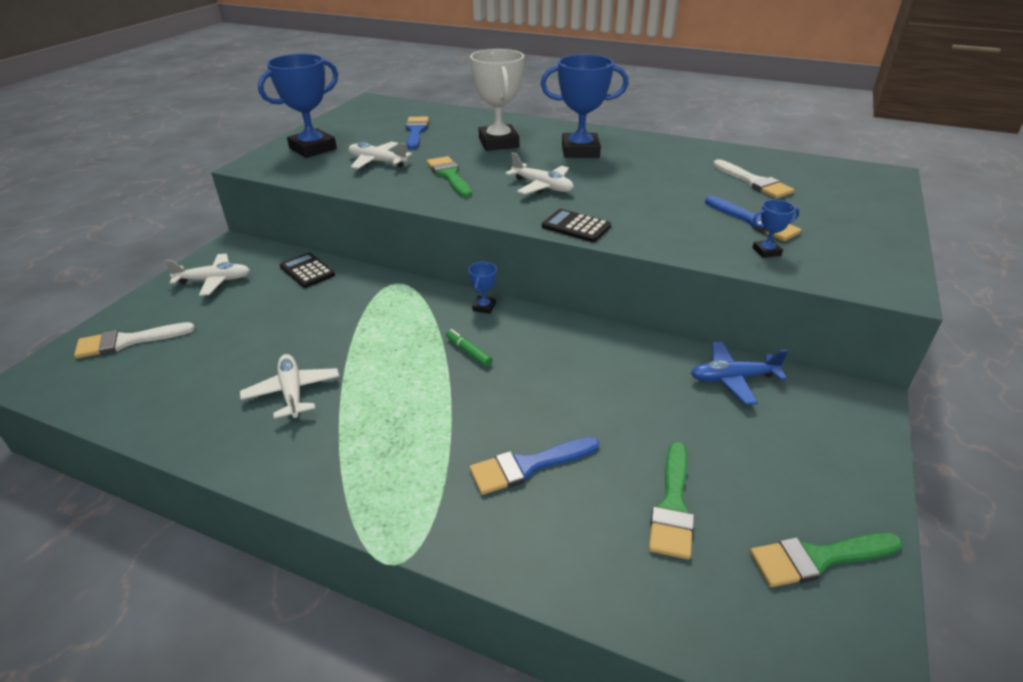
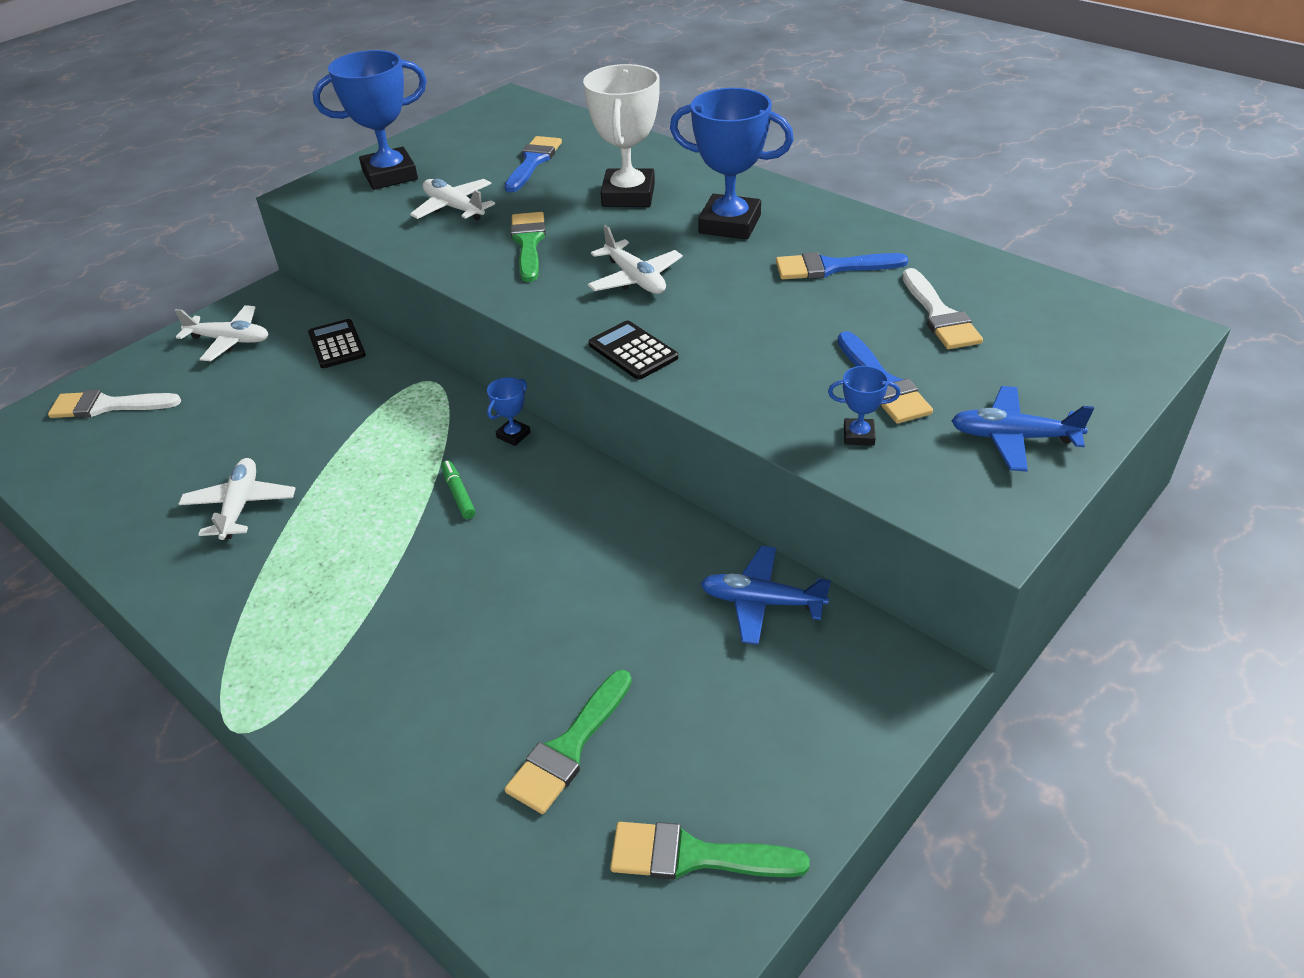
camera: 20 degrees right, 5 degrees up
(528, 466) = (438, 657): blue brush -> blue brush (831, 268)
(858, 238) = (1013, 437): none -> blue plane

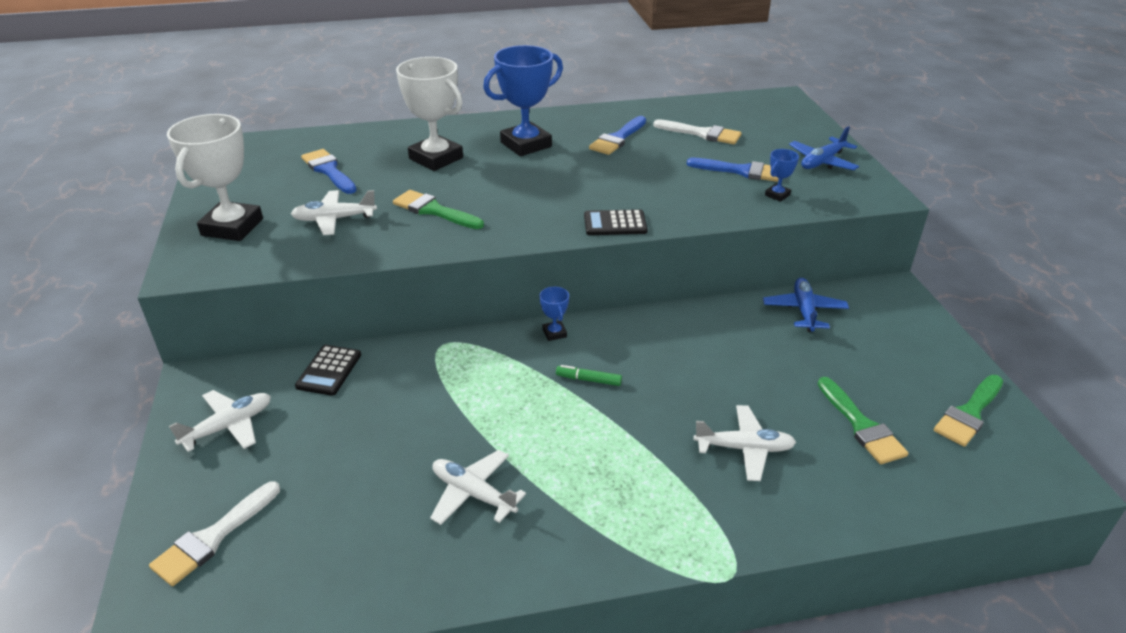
camera: 55 degrees left, 5 degrees down
(336, 344) = (329, 370): black calculator -> black calculator turned 90 degrees counterclockwise
(390, 175) = (232, 227): blue trophy -> white trophy
(635, 279) = (537, 193): white plane -> white plane (744, 448)
(761, 602) = (804, 311): blue plane -> blue plane turned 135 degrees clockwise

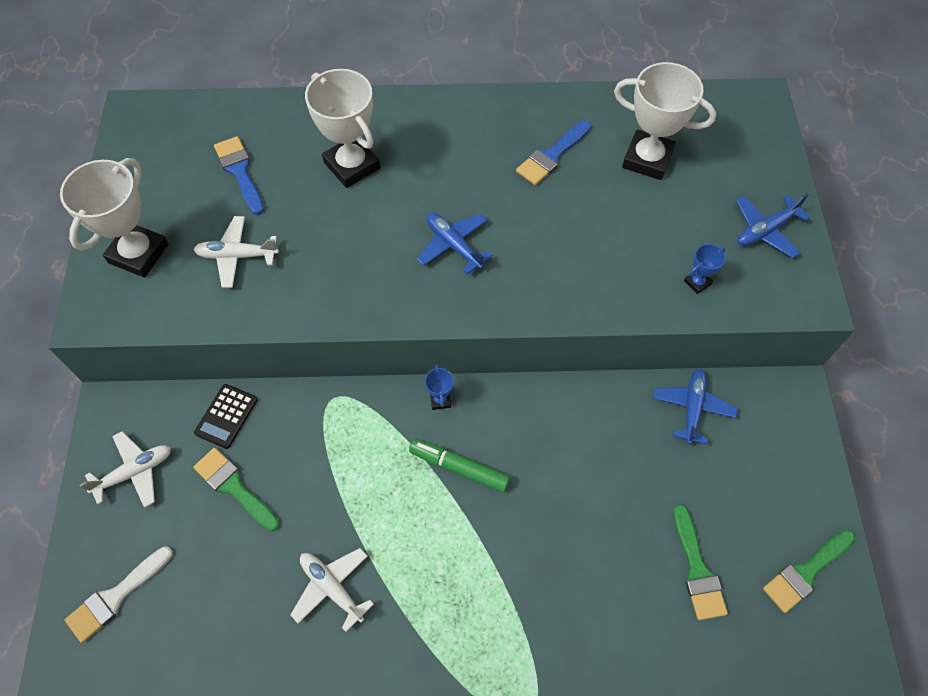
camera: 10 degrees right, 25 degrees up
(434, 210) = (336, 256): green brush -> green brush (234, 487)
(526, 144) = (450, 153): blue trophy -> none
(545, 194) = (453, 245): none -> blue plane
(588, 380) = (459, 468): green marker -> green marker, size x1.68
(615, 224) = (514, 305): black calculator -> none
(702, 133) = (647, 159): white brush -> white trophy
(741, 171) = (671, 234): blue brush -> none
(744, 448) = (580, 578): white plane -> none

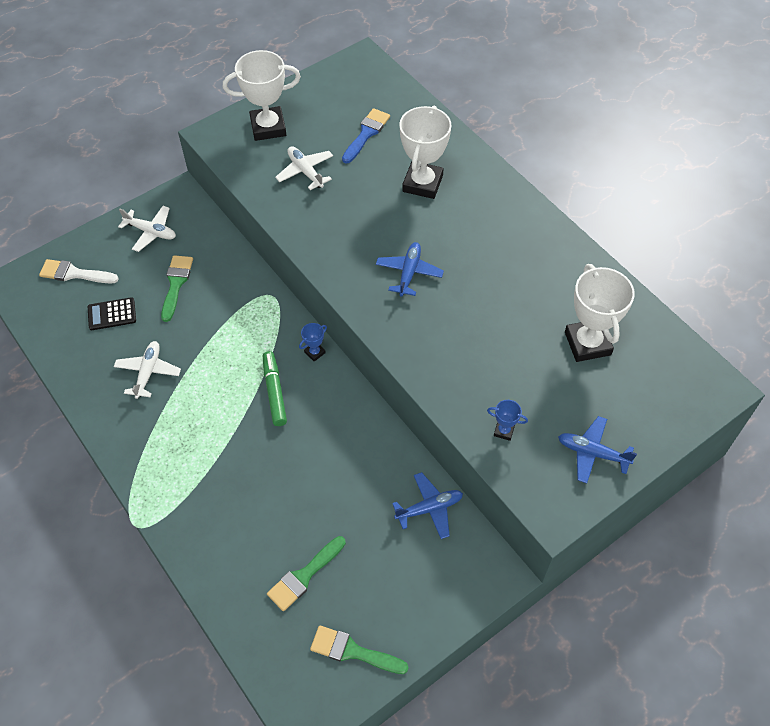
camera: 55 degrees right, 5 degrees down
(226, 416) = (217, 250): black calculator -> black calculator (112, 314)
(552, 156) = (534, 285): blue brush -> none

